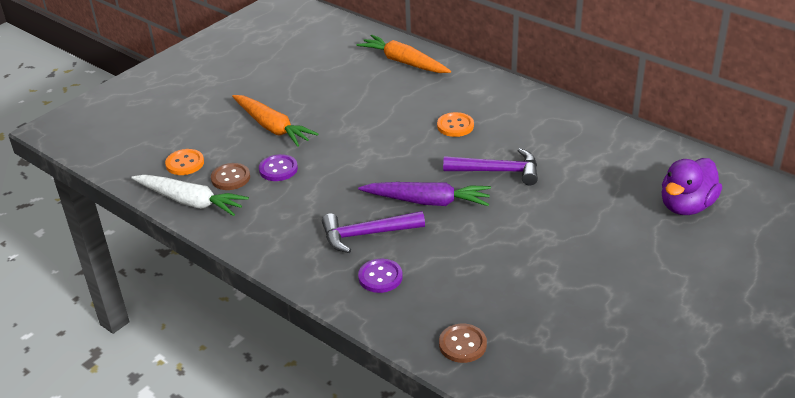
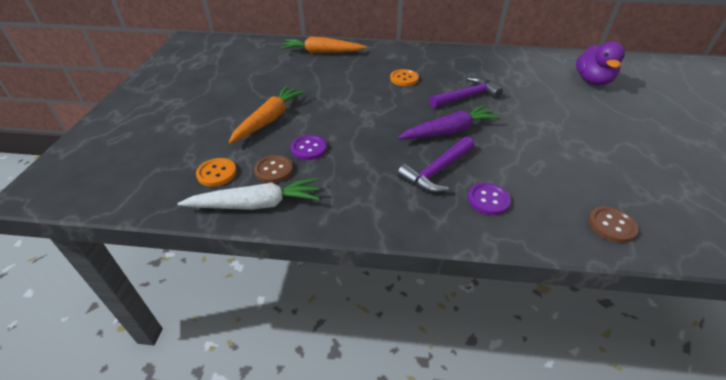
camera: 35 degrees left, 5 degrees up
(272, 127) = (269, 120): orange carrot -> orange carrot turned 75 degrees counterclockwise

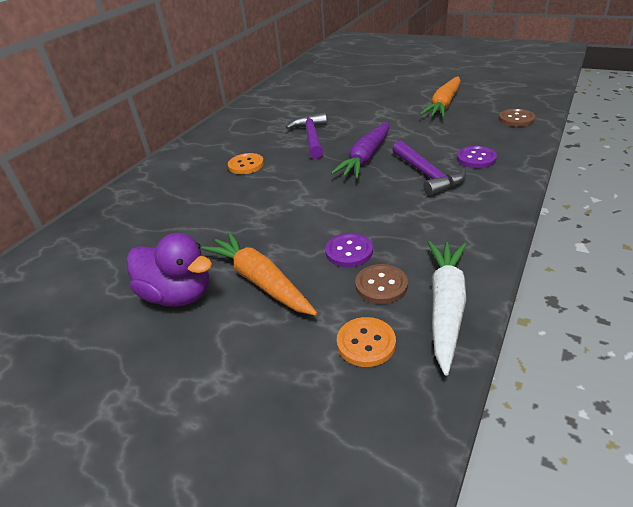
camera: 65 degrees left, 5 degrees down
(322, 52) = (116, 215): orange carrot -> orange carrot (444, 104)
(449, 131) = (366, 157): purple carrot -> purple carrot turned 150 degrees counterclockwise
(592, 81) = (329, 81): purple duck -> purple duck (178, 295)

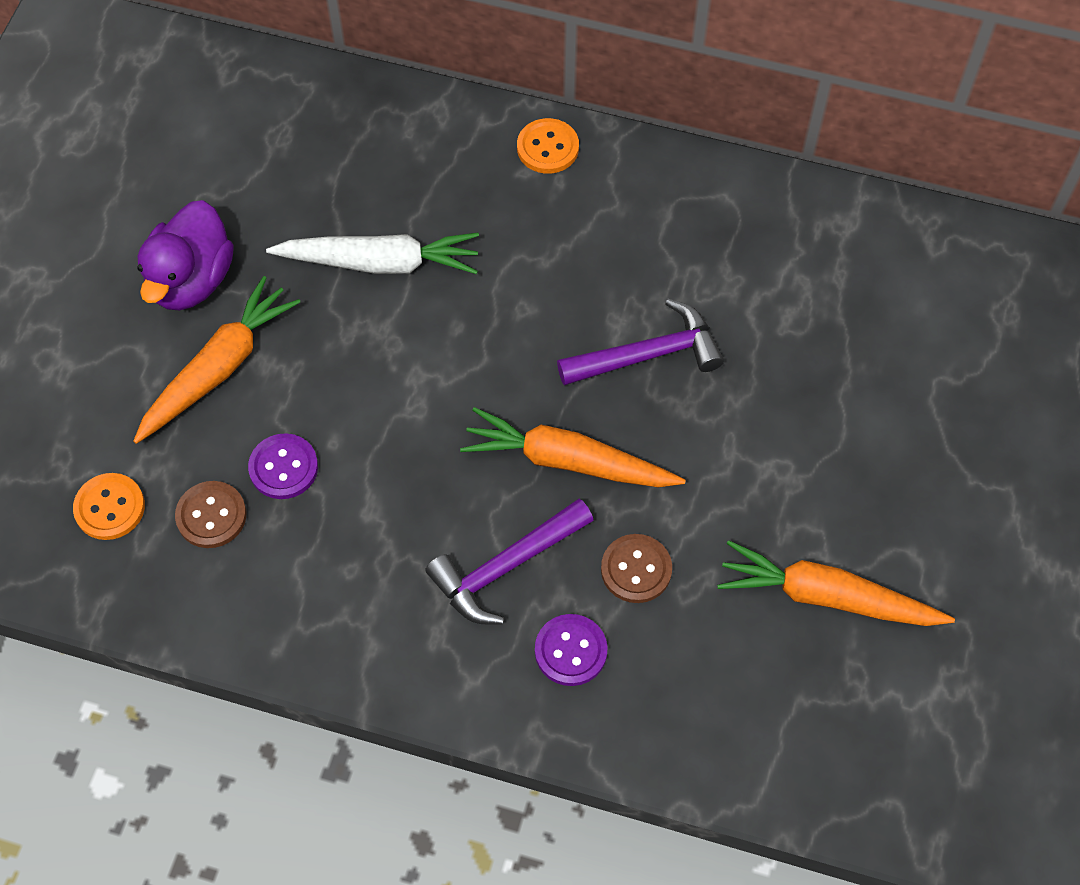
camera: 75 degrees right, 25 degrees up
(246, 165) = (533, 268): orange button -> orange button (547, 148)
(366, 157) = (568, 461): purple carrot -> orange carrot
(446, 306) = (171, 595): white carrot -> white carrot (380, 263)
(516, 119) = (754, 741): brown button -> brown button (636, 569)

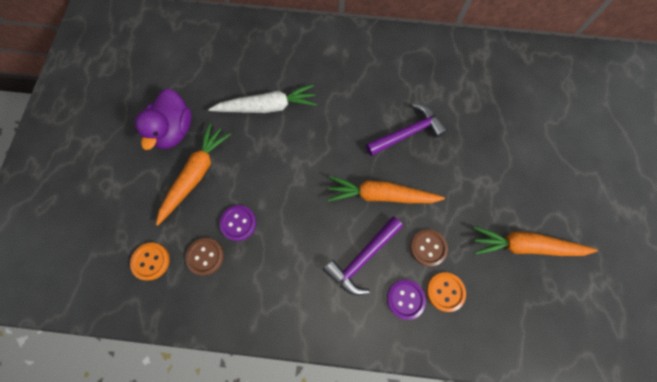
camera: 10 degrees left, 10 degrees up
(547, 148) = (336, 38): orange button -> orange button (445, 291)

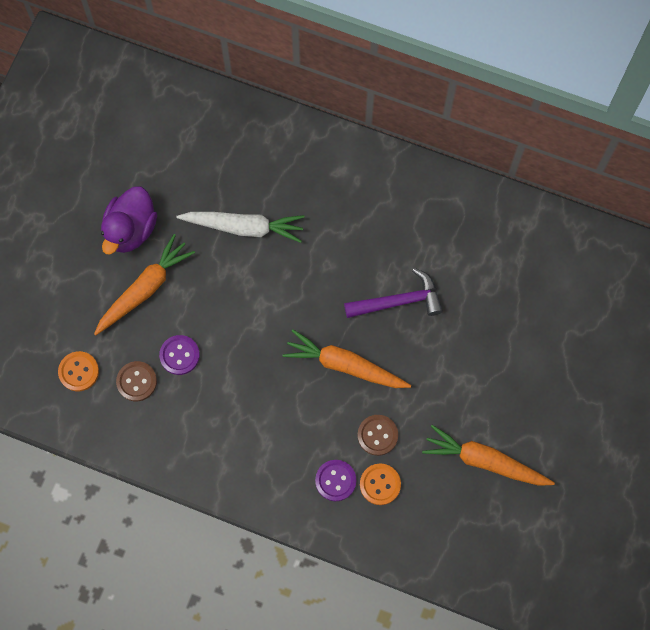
camera: 15 degrees right, 0 degrees up
(362, 258) = (303, 427): purple hammer -> none

